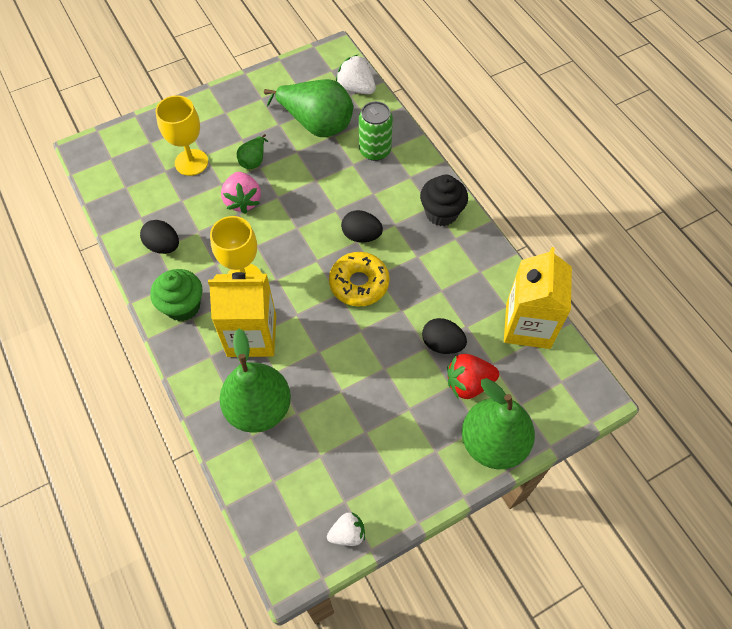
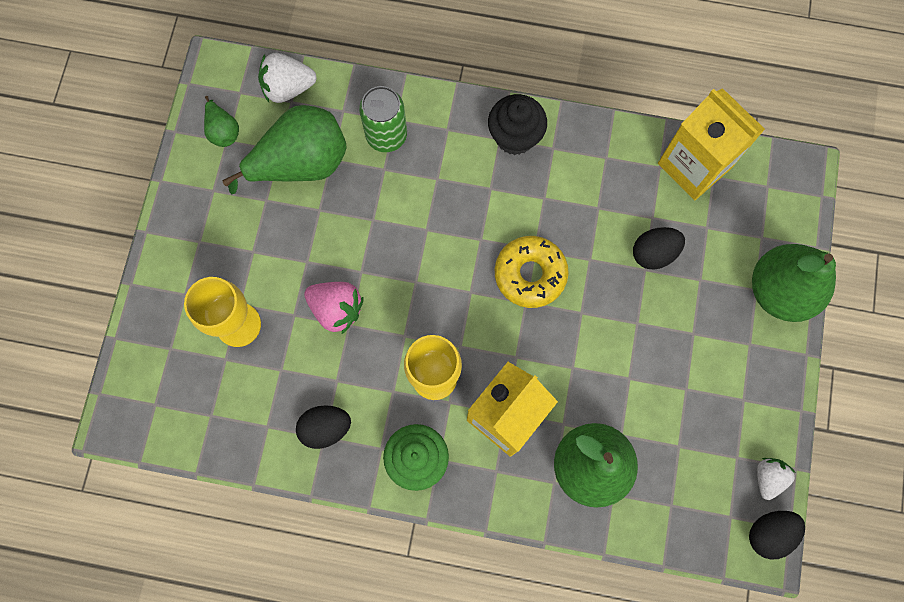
camera: 50 degrees left, 15 degrees up
(254, 160) = (293, 260): green pear -> green pear (223, 131)
(361, 235) = (478, 229): black egg -> black egg (768, 533)
(468, 383) = (709, 264): red strawberry -> none

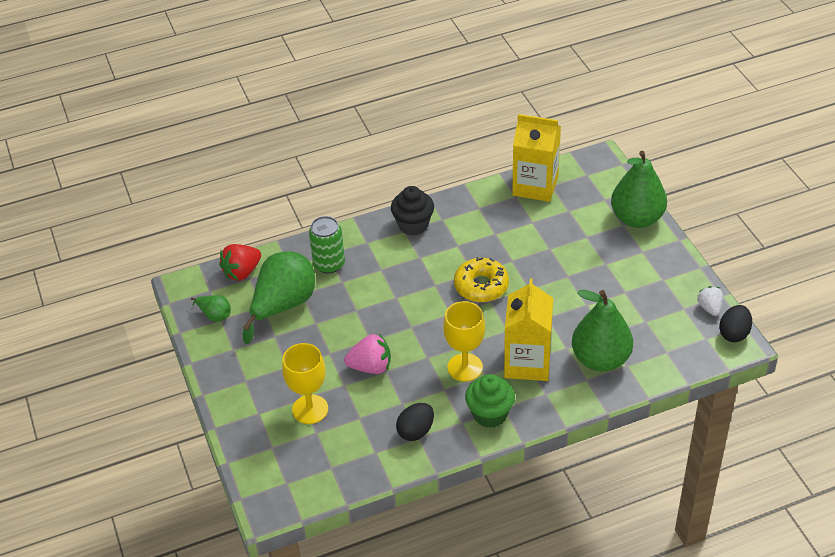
camera: 30 degrees left, 30 degrees down
(288, 88) = (242, 272): white strawberry -> red strawberry
(653, 253) = (548, 238): black egg -> none

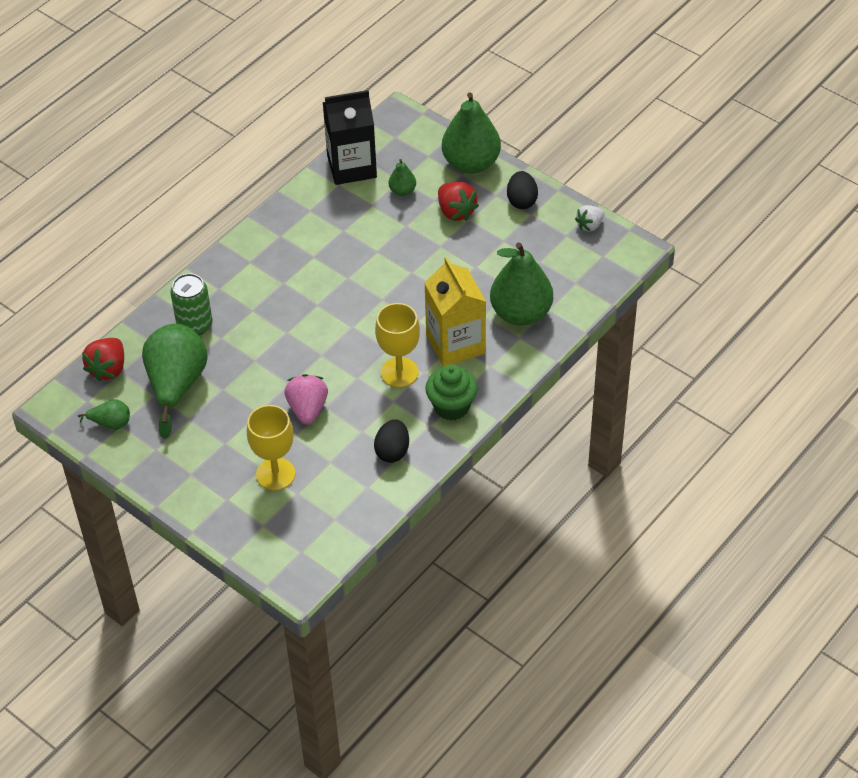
camera: 30 degrees left, 5 degrees up
(371, 367) = (307, 409): pink strawberry -> pink strawberry turned 60 degrees counterclockwise
(413, 225) = (254, 252): black cupcake -> none
(481, 286) = (363, 287): yellow donut -> none
(535, 186) = (351, 166): yellow carton -> black carton
(564, 220) = (402, 191): none -> green pear
(598, 253) = (456, 211): none -> red strawberry
(709, 308) = (589, 225): white strawberry -> white strawberry turned 90 degrees counterclockwise
(734, 333) = (625, 241): black egg -> black egg (521, 201)

